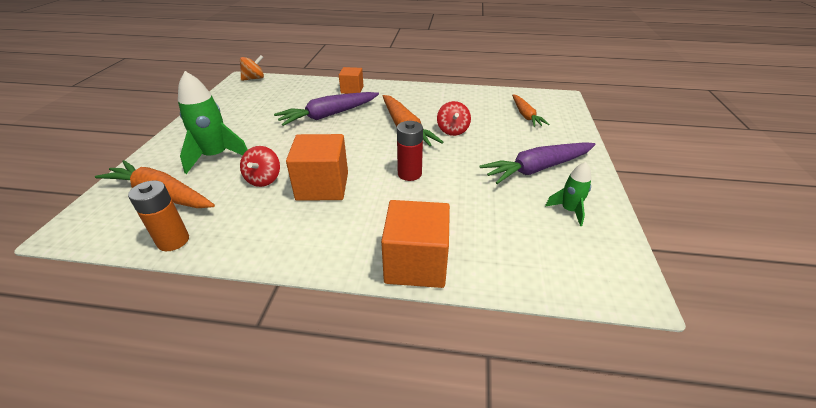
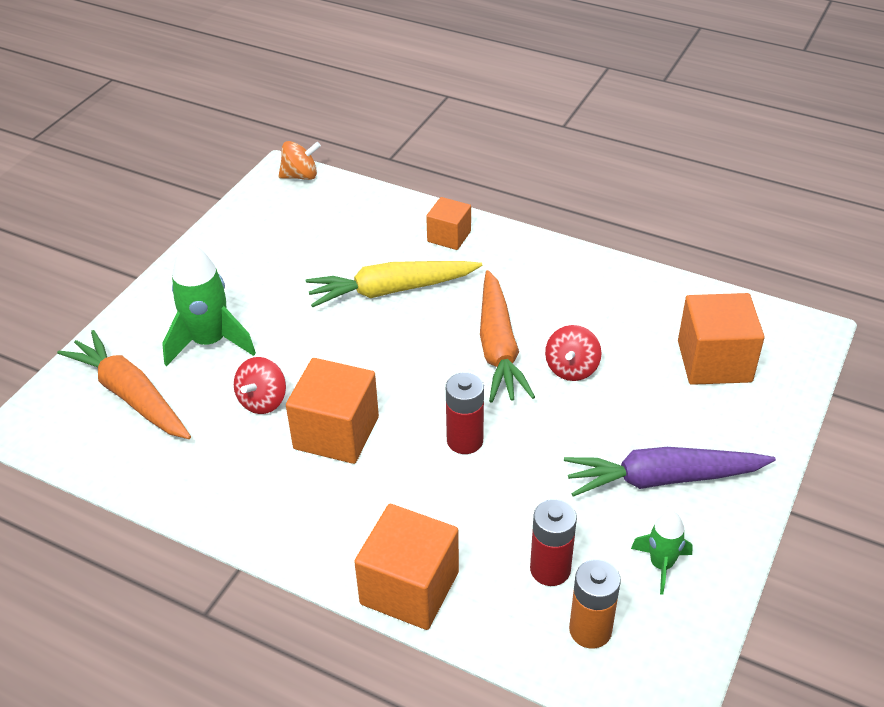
camera: 20 degrees right, 5 degrees up
(173, 241) = (135, 474): orange battery -> orange battery (590, 630)
(329, 115) = (392, 290): purple carrot -> yellow carrot
(504, 229) = (550, 569): none -> red battery
(525, 115) = (714, 361): orange carrot -> orange cube

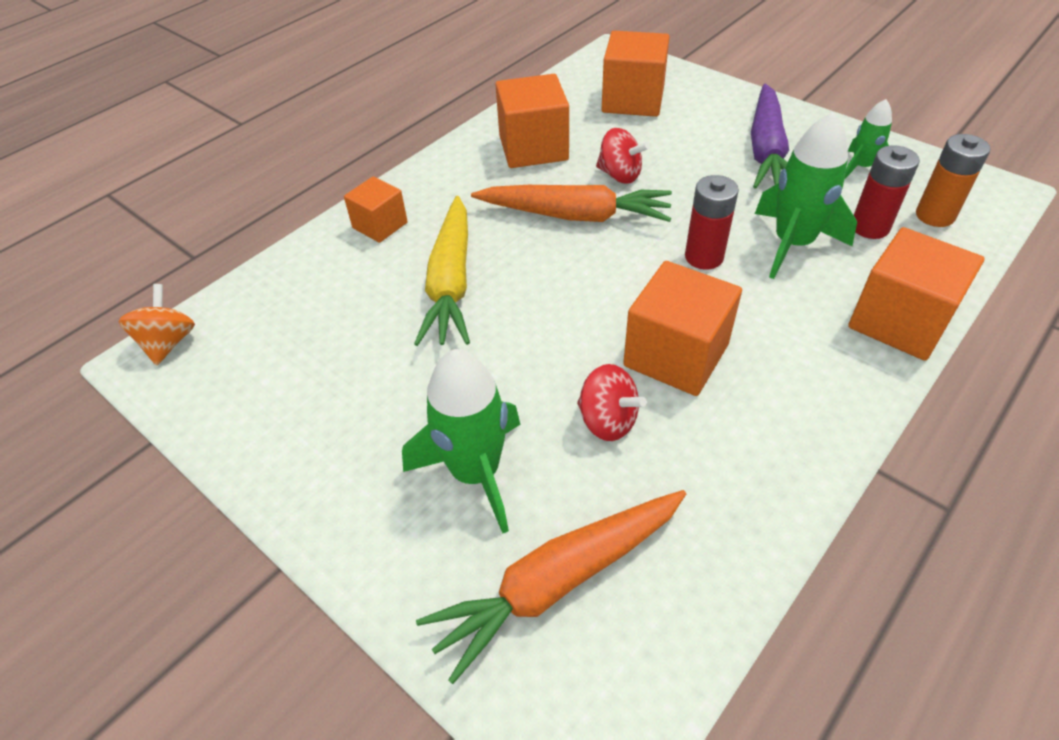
camera: 75 degrees left, 5 degrees up
(502, 505) = (792, 244): none -> green rocket
(593, 303) = (533, 148): none -> orange cube

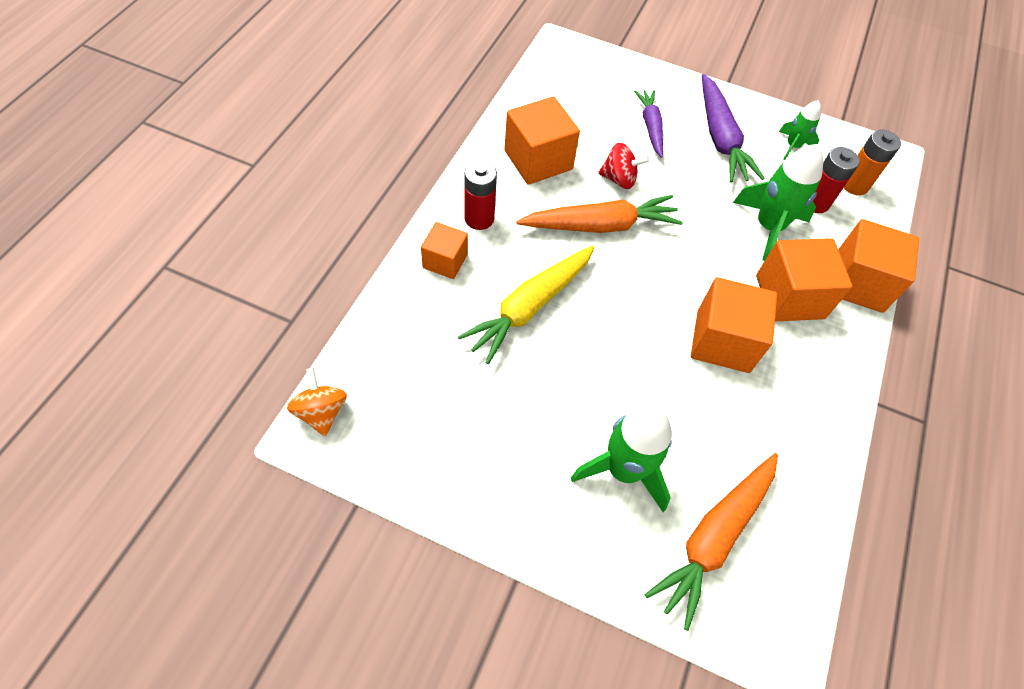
camera: 25 degrees left, 10 degrees up
(451, 281) = (530, 307): yellow carrot -> yellow carrot turned 60 degrees clockwise
(607, 420) = (697, 406): red spinning top -> none
(633, 100) = (599, 98): orange cube -> orange cube (789, 297)
(682, 131) = (650, 127): none -> purple carrot
(704, 257) = (711, 249): red battery -> red battery (479, 218)

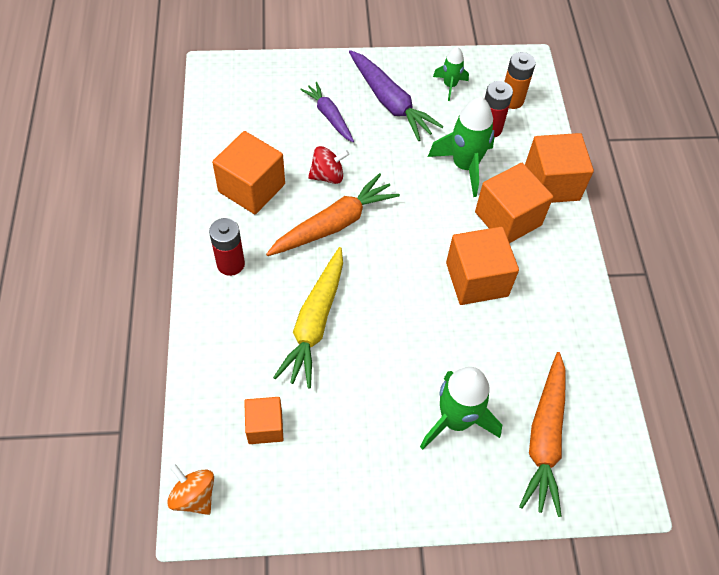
camera: 25 degrees left, 0 degrees up
(445, 261) = (223, 315): orange cube -> orange cube (265, 426)

